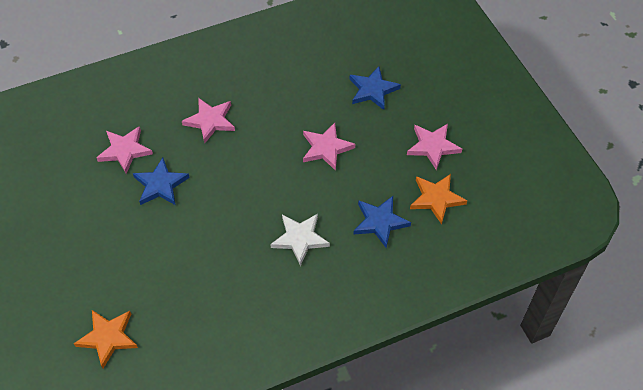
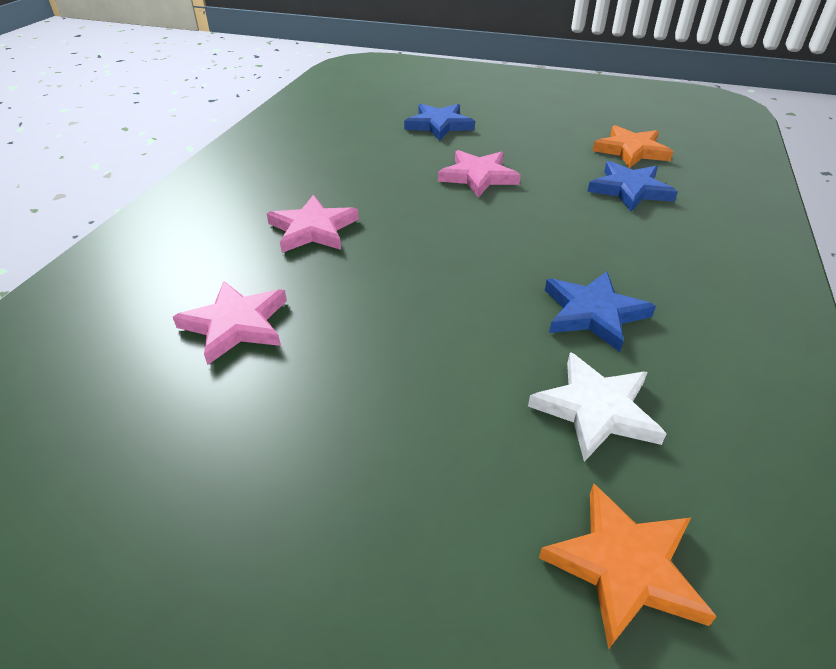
camera: 50 degrees left, 15 degrees down
(160, 185) = (353, 320): blue star -> blue star (593, 313)
(300, 239) = (599, 248): white star -> white star (596, 409)
(433, 146) = (558, 127): pink star -> none

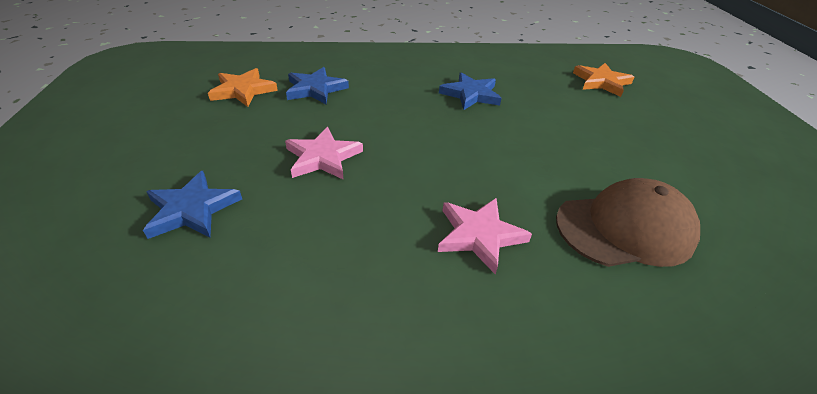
camera: 115 degrees left, 0 degrees up
(236, 324) = (625, 228): pink star -> brown cap
(596, 409) = (538, 90): white star -> none

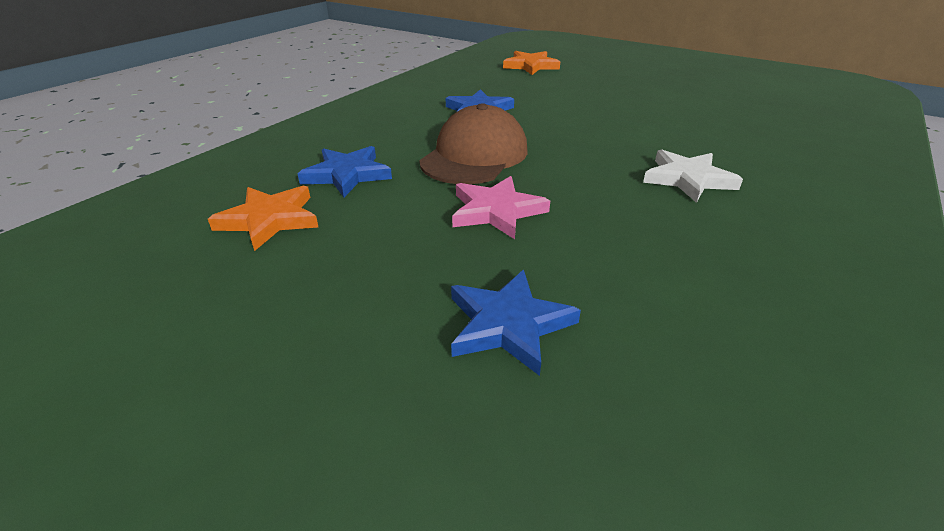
camera: 50 degrees left, 5 degrees down
(479, 235) = (688, 179): pink star -> white star
(625, 228) = (718, 130): brown cap -> brown cap (475, 156)

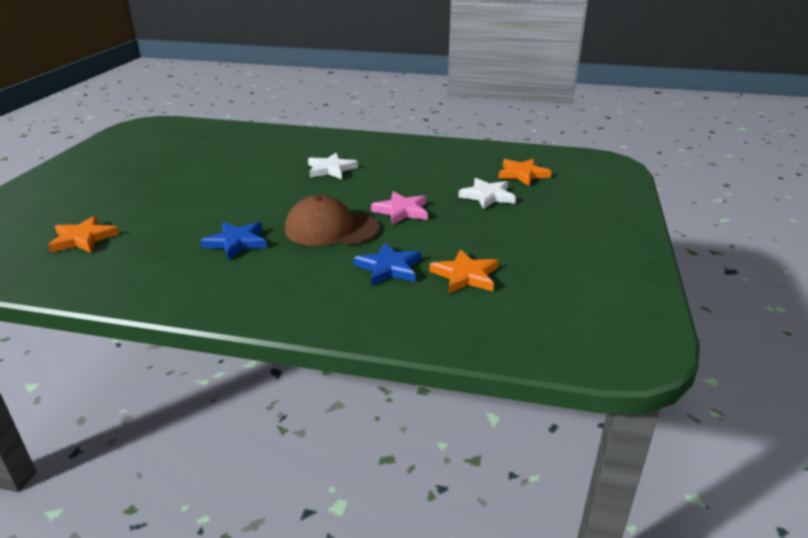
camera: 110 degrees left, 5 degrees down
(508, 324) = (487, 196): blue star -> white star
(629, 452) = (522, 174): none -> orange star

